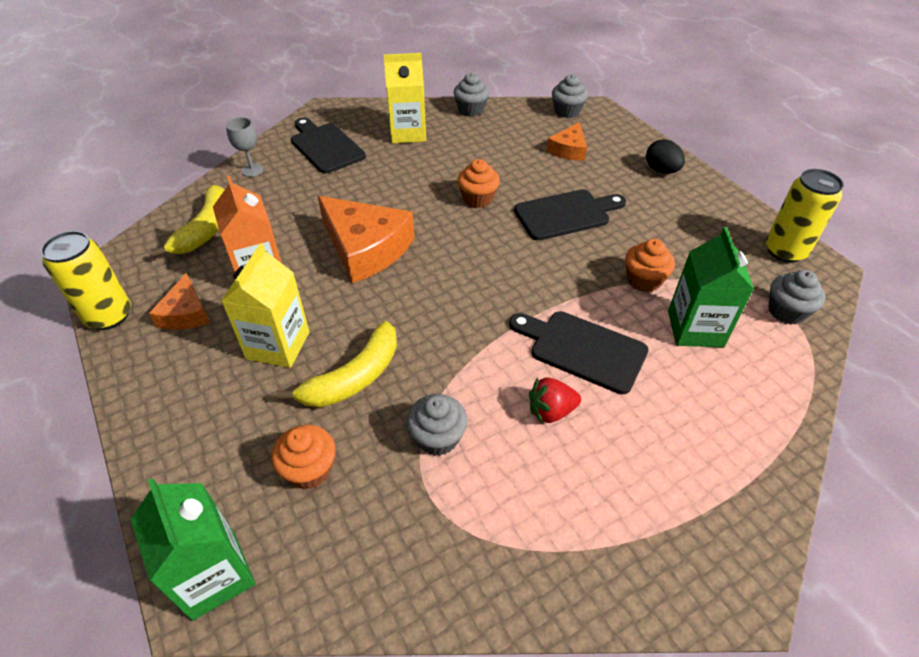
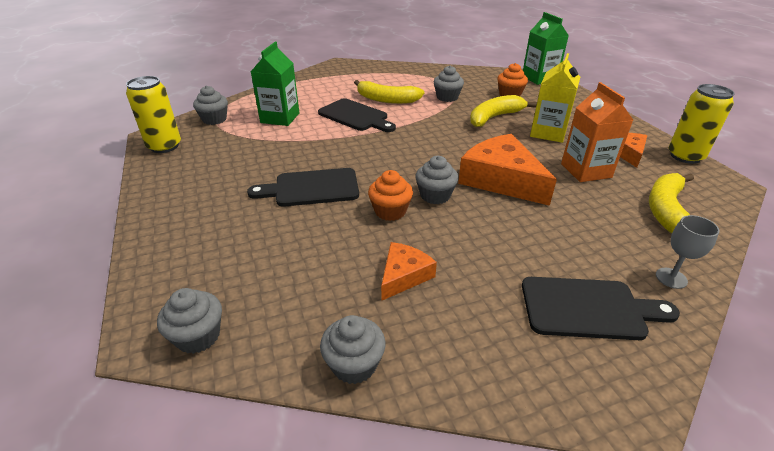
camera: 170 degrees left, 10 degrees down
(325, 147) = (588, 308): black cutting board -> black cutting board turned 60 degrees counterclockwise
(408, 133) = (466, 320): yellow carton -> none
(437, 220) = (435, 195): none -> grey cupcake
(551, 411) = (386, 100): red strawberry -> yellow banana
(568, 150) = (253, 260): orange cheese -> orange cheese (404, 276)
(644, 280) = (288, 140): orange cupcake -> none
(661, 170) = (175, 220): black egg -> none

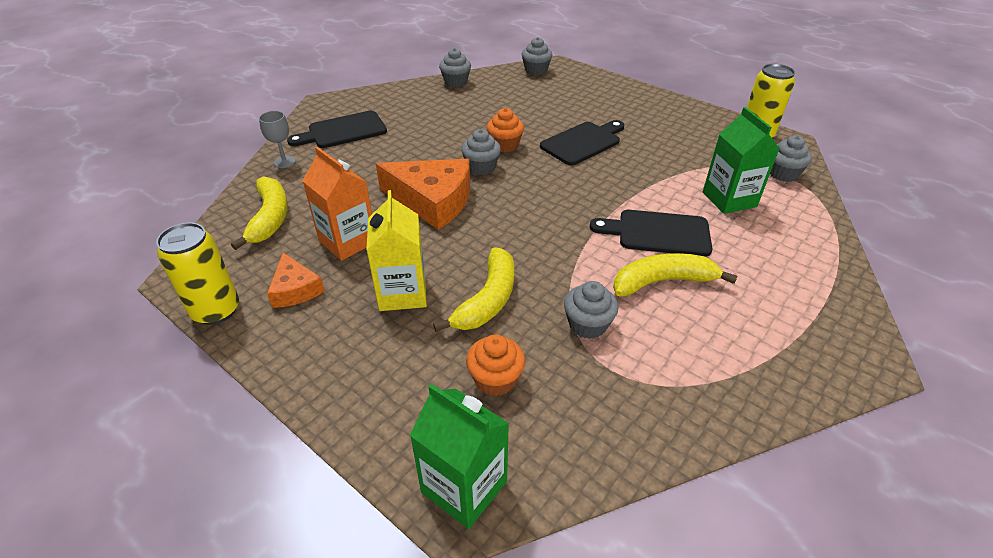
camera: 150 degrees right, 5 degrees up
(404, 276) = (461, 115): orange cheese -> none

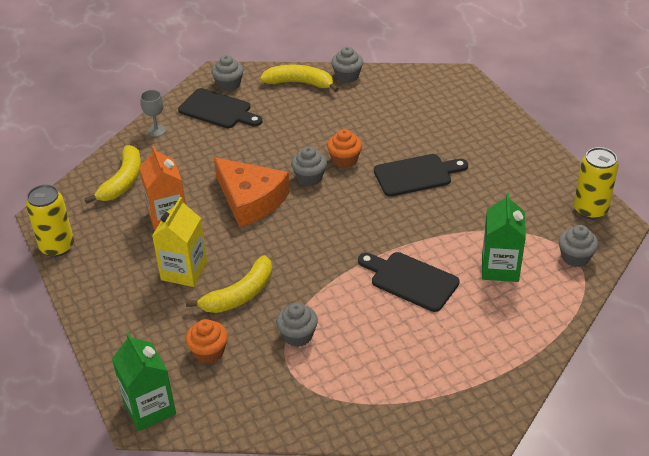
camera: 25 degrees right, 0 degrees up
(295, 289) = (114, 246): orange cheese -> none
(343, 131) = (218, 110): black cutting board -> black cutting board turned 150 degrees counterclockwise
(536, 70) = (434, 79): grey cupcake -> grey cupcake (229, 84)
(663, 281) = (380, 321): yellow banana -> yellow banana (300, 83)

